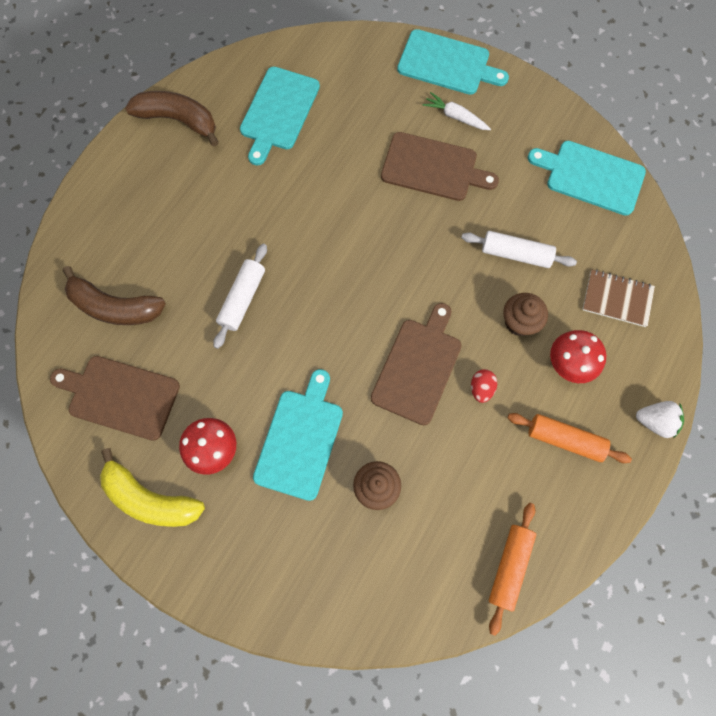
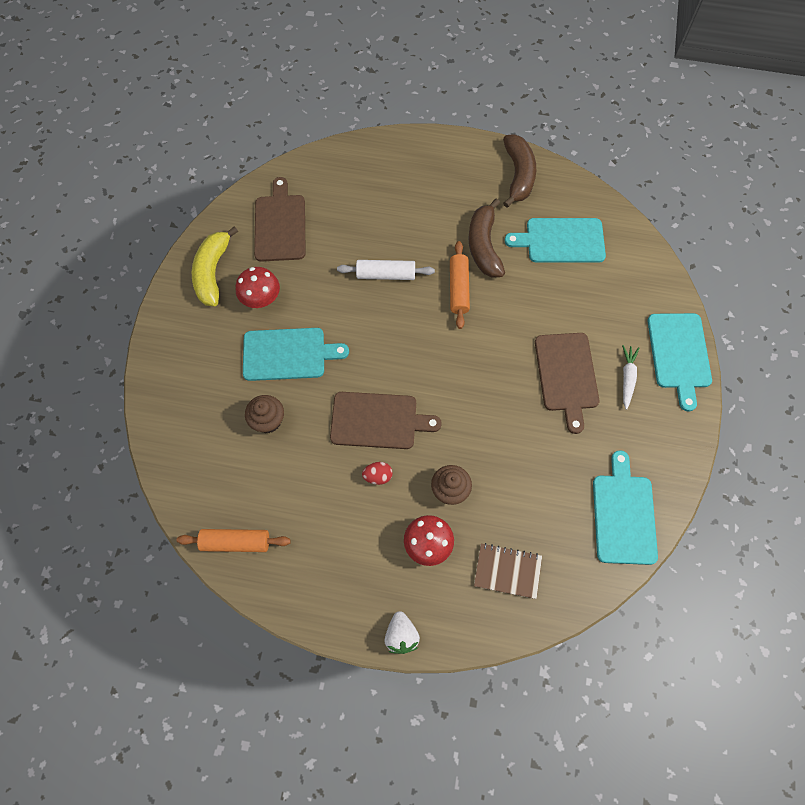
camera: 70 degrees right, 5 degrees down
(115, 307) = (346, 195): brown banana -> brown banana (483, 246)
(516, 254) = (514, 469): white rolling pin -> none
(565, 440) = (357, 558): orange rolling pin -> orange rolling pin (458, 288)
(617, 299) = (507, 571): brown notebook -> brown notebook turned 75 degrees counterclockwise

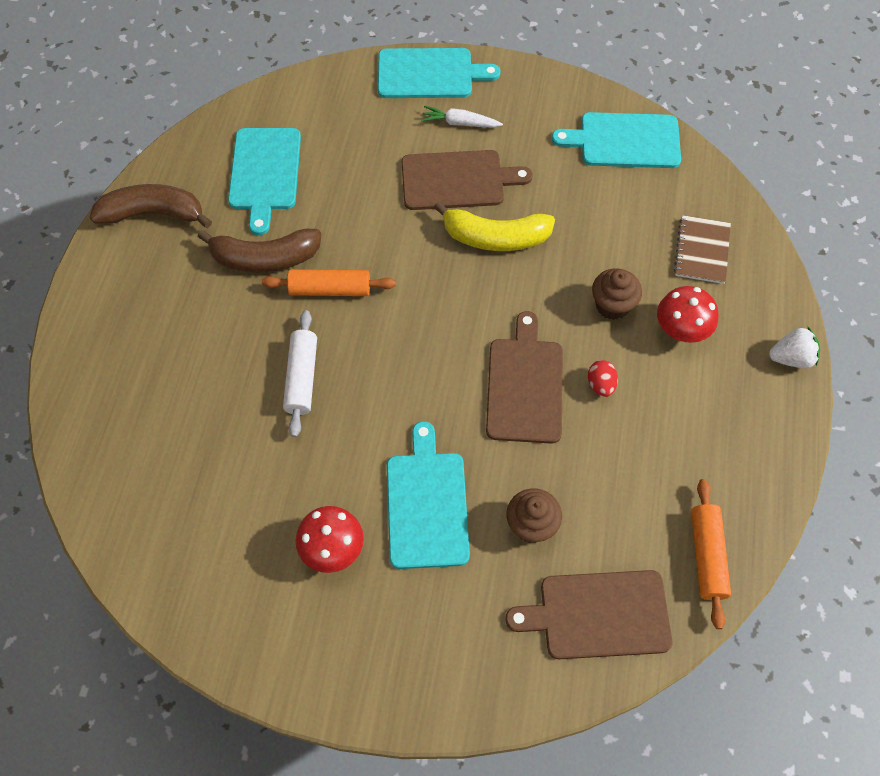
camera: 90 degrees left, 5 degrees down
(213, 272) = (280, 628): yellow banana -> yellow banana (495, 237)
(280, 225) = (200, 528): brown cutting board -> brown cutting board (598, 614)

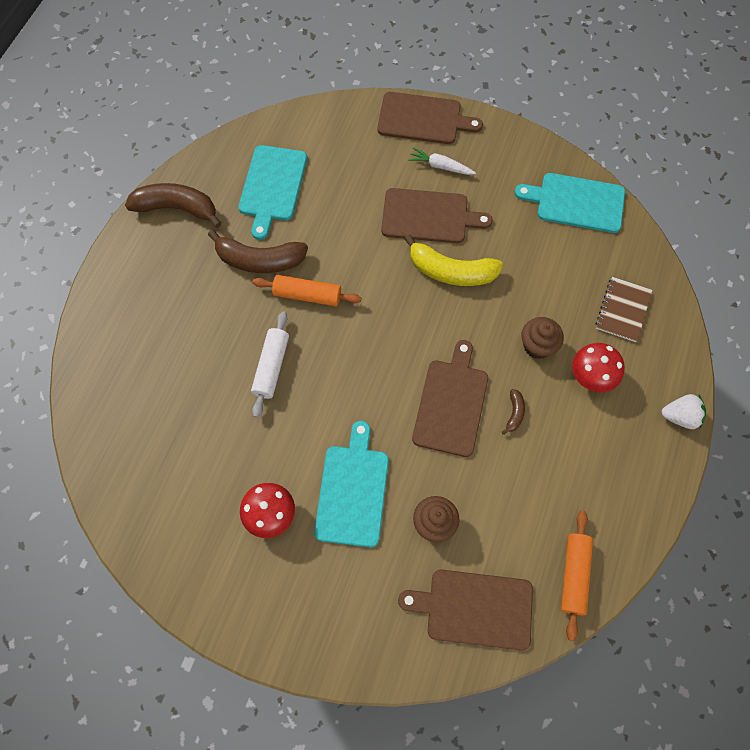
camera: 10 degrees right, 5 degrees up
(429, 74) = (423, 119): turquoise cutting board -> brown cutting board
(600, 385) = (514, 413): red egg -> brown banana

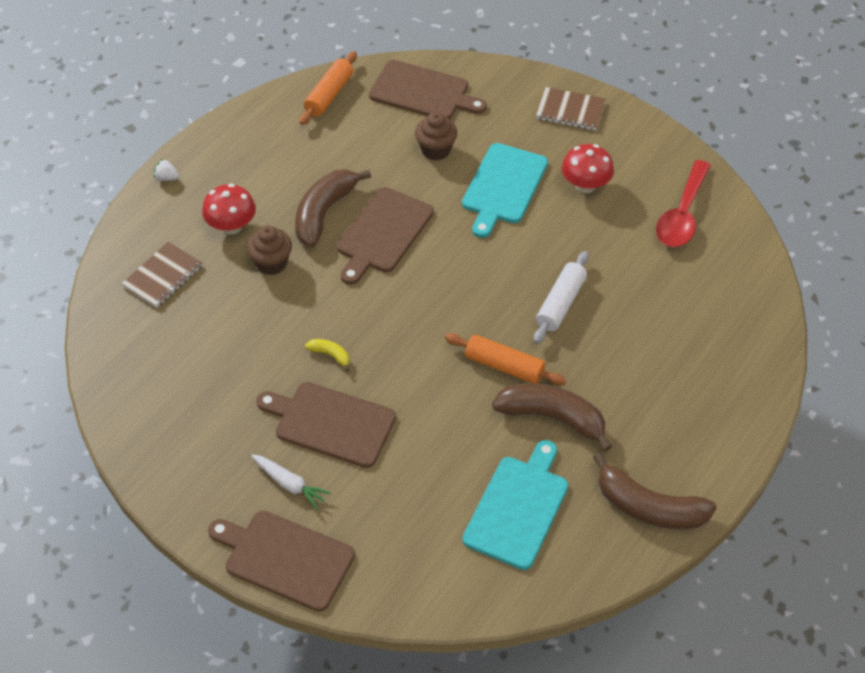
camera: 165 degrees left, 15 degrees down
(168, 500) = (682, 215): none -> red spoon
(304, 624) = (570, 110): none -> brown notebook
(451, 271) = (330, 355): yellow banana -> yellow banana, size x0.45
(514, 413) = (324, 213): brown banana -> brown banana, size x2.23
(576, 202) = (144, 399): turquoise cutting board -> none
(680, 416) = (166, 178): white strawberry -> white strawberry, size x0.62

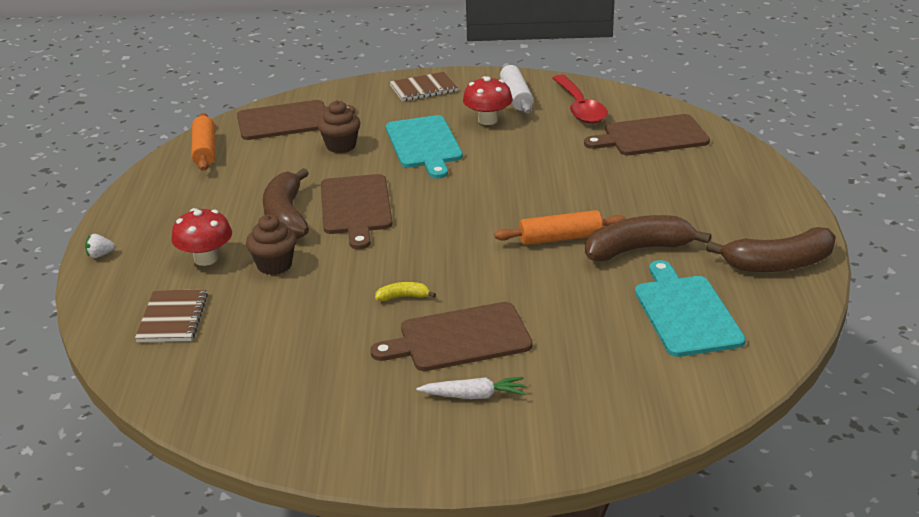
camera: 35 degrees left, 20 degrees down
(285, 558) = (535, 447): brown cutting board -> brown cutting board (651, 136)
(561, 304) = (556, 186): white rolling pin -> white rolling pin (516, 97)

